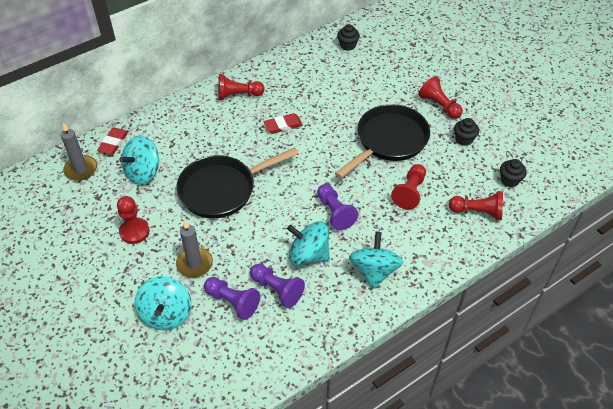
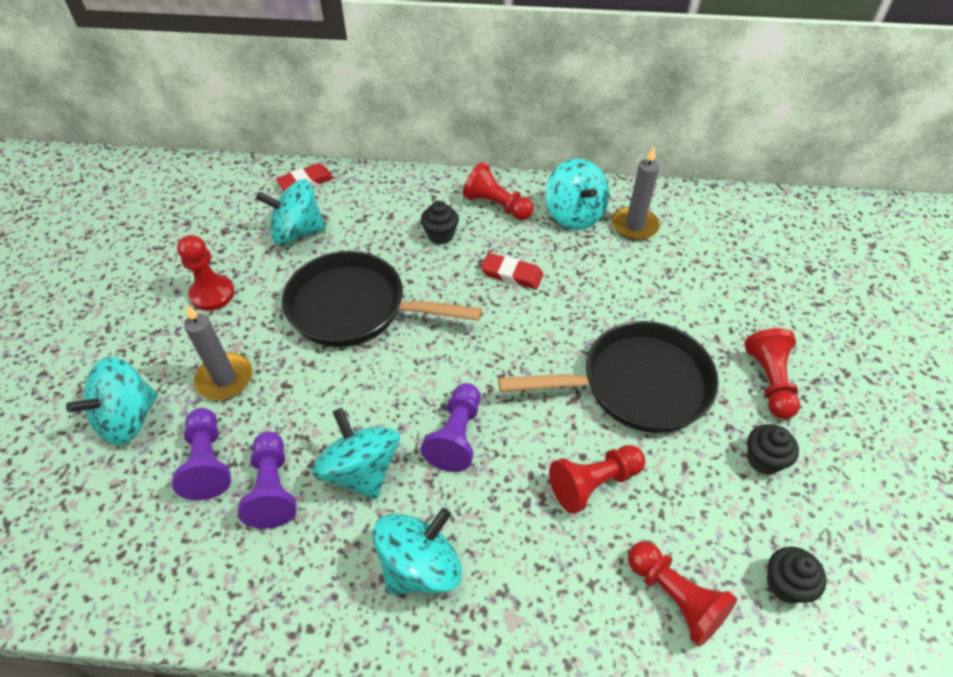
camera: 40 degrees right, 0 degrees up
(81, 169) = (244, 191): grey candle -> grey candle (634, 226)
(283, 78) = (574, 215): none -> turquoise spinning top
(347, 45) = (705, 220): black cupcake -> black cupcake (440, 235)

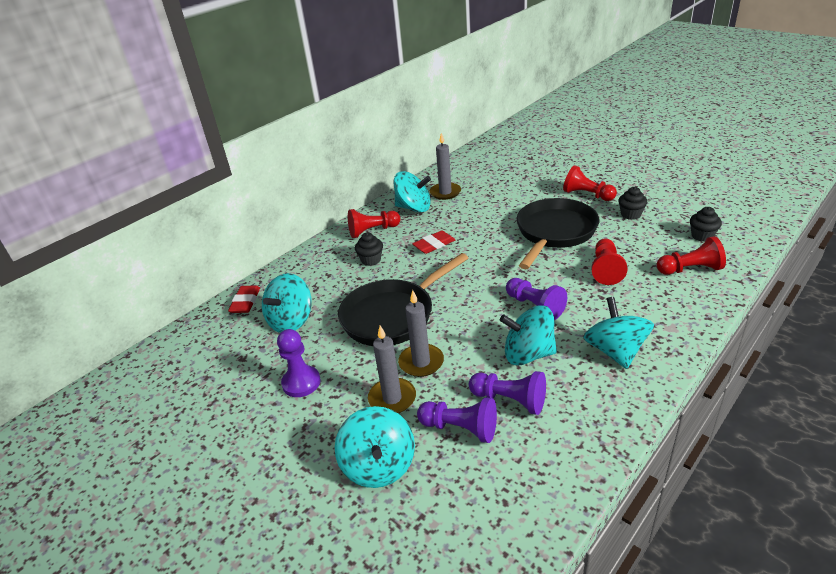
camera: 50 degrees left, 15 degrees down
(212, 294) = (301, 382): red pawn -> purple pawn
(292, 374) = (421, 362): none -> grey candle

